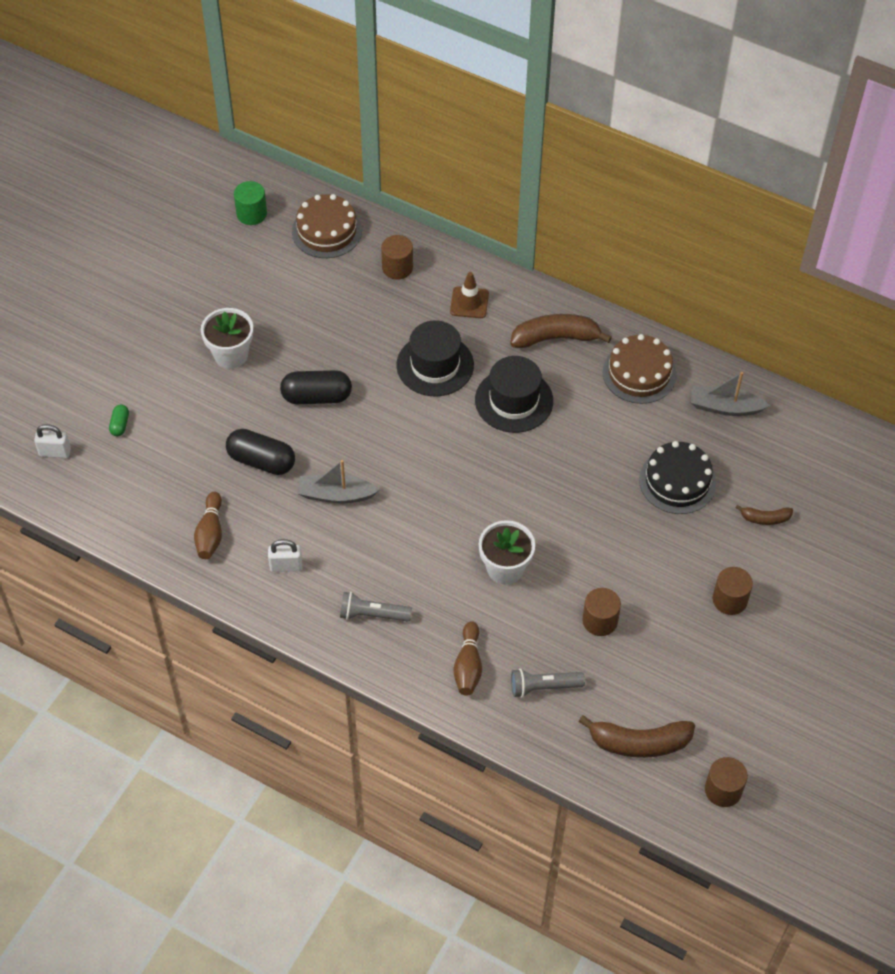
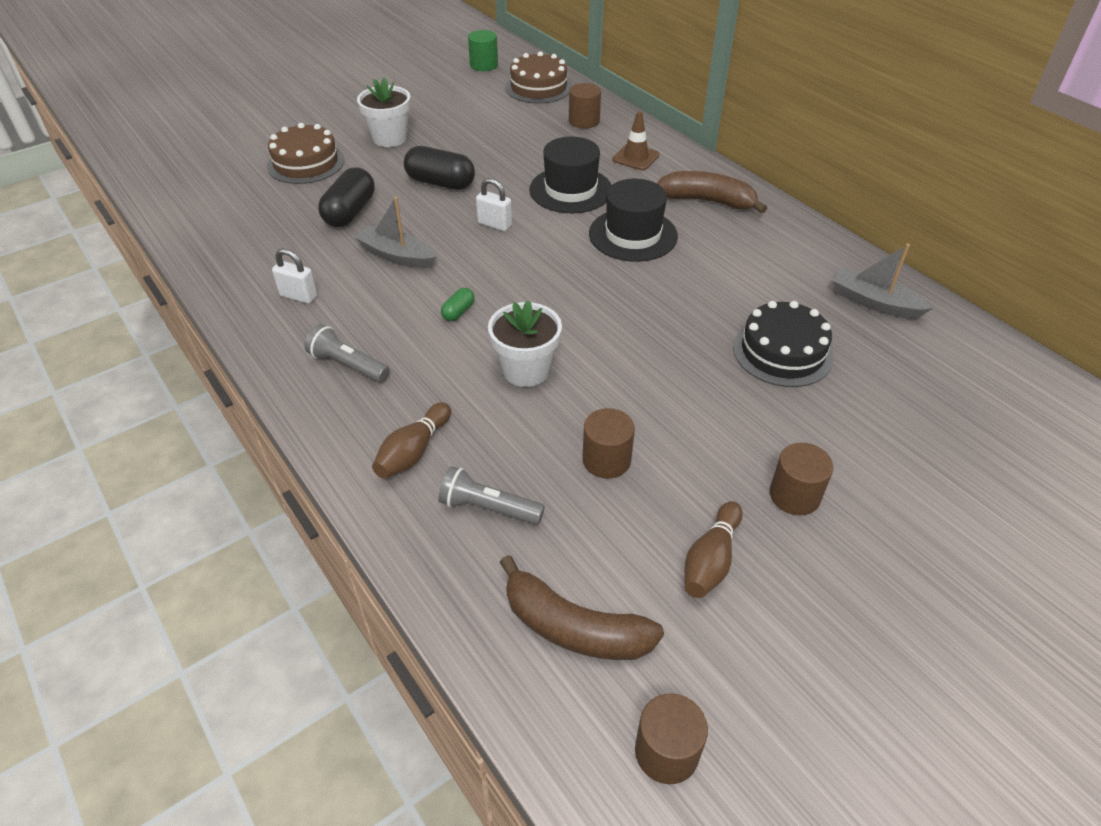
camera: 25 degrees right, 10 degrees down
(55, 452) = (183, 159): white padlock -> white padlock (494, 224)
(120, 425) = (253, 157): green capsule -> green capsule (458, 312)
(210, 533) = (253, 250): brown bowling pin -> brown bowling pin (711, 560)
(261, 461) = (350, 212): black capsule -> black capsule turned 60 degrees clockwise
(639, 373) = (784, 249): brown cake -> brown cake (306, 163)
(765, 518) = (882, 422): brown banana -> none

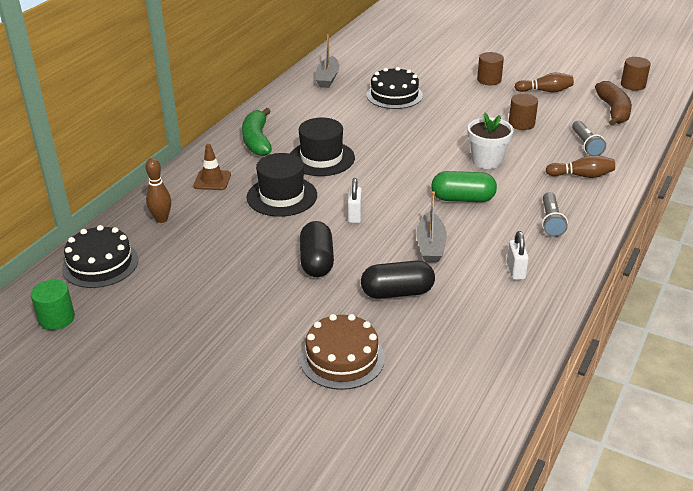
camera: 115 degrees left, 10 degrees down
(390, 138) = (259, 322): white flower pot -> none
(458, 312) = (463, 199): green capsule -> green capsule, size x2.03
(538, 87) = (100, 264): brown cake -> black cake
(584, 121) = (161, 219): brown cylinder -> brown bowling pin
(708, 201) = (257, 140): brown banana -> green banana

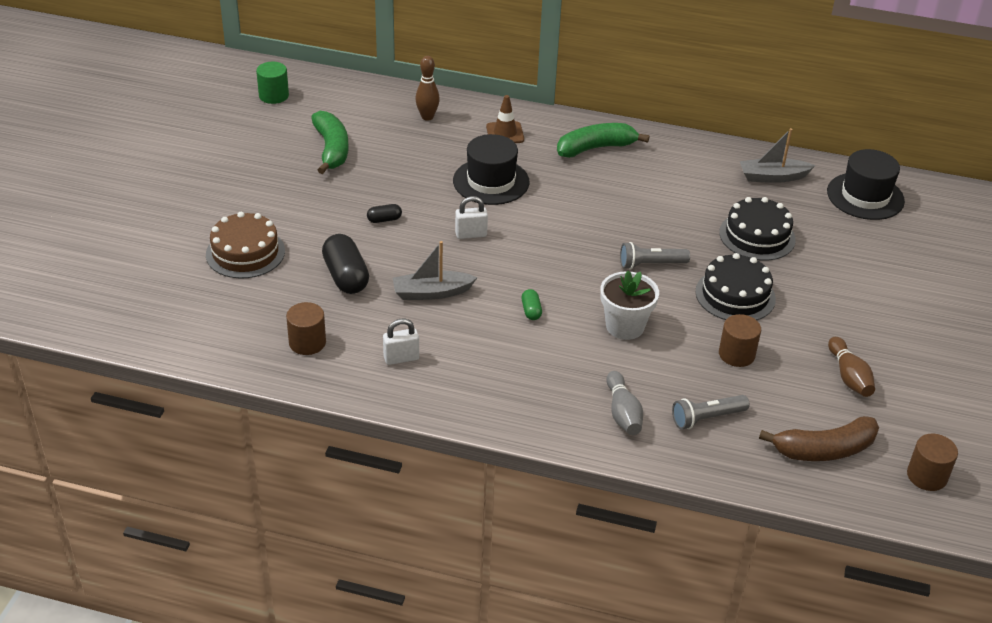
camera: 75 degrees right, 5 degrees up
(100, 264) = (350, 99): black cake -> black cake (735, 295)
(185, 284) = (331, 149): none -> green banana
(317, 261) = (384, 219): black capsule -> black capsule, size x0.49
(321, 158) = (577, 197): black hat -> black hat (865, 196)
(463, 199) = (531, 311): green capsule -> green capsule, size x0.49
(489, 80) = (851, 318): brown cylinder -> brown cylinder (307, 342)
(551, 221) = (506, 385): grey flashlight -> grey flashlight (651, 264)
(581, 175) = (623, 413): brown bowling pin -> grey bowling pin

